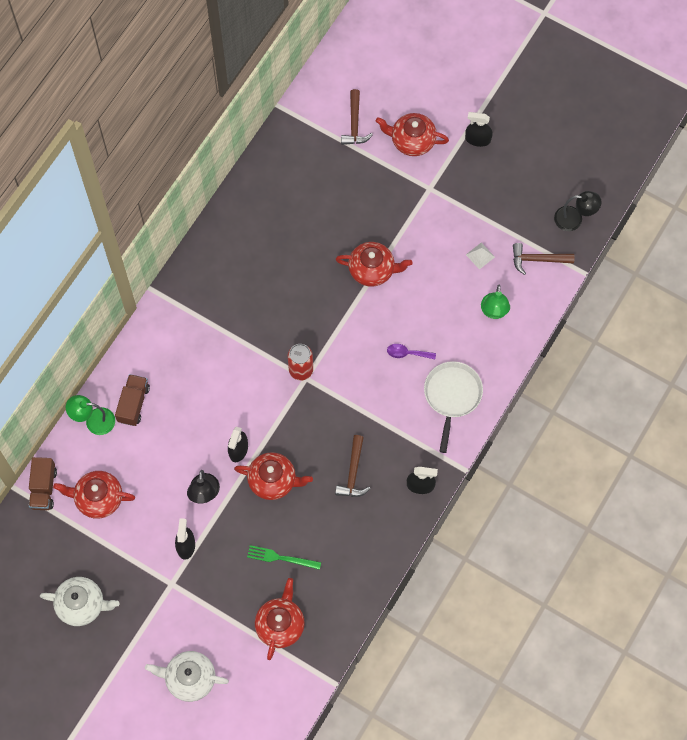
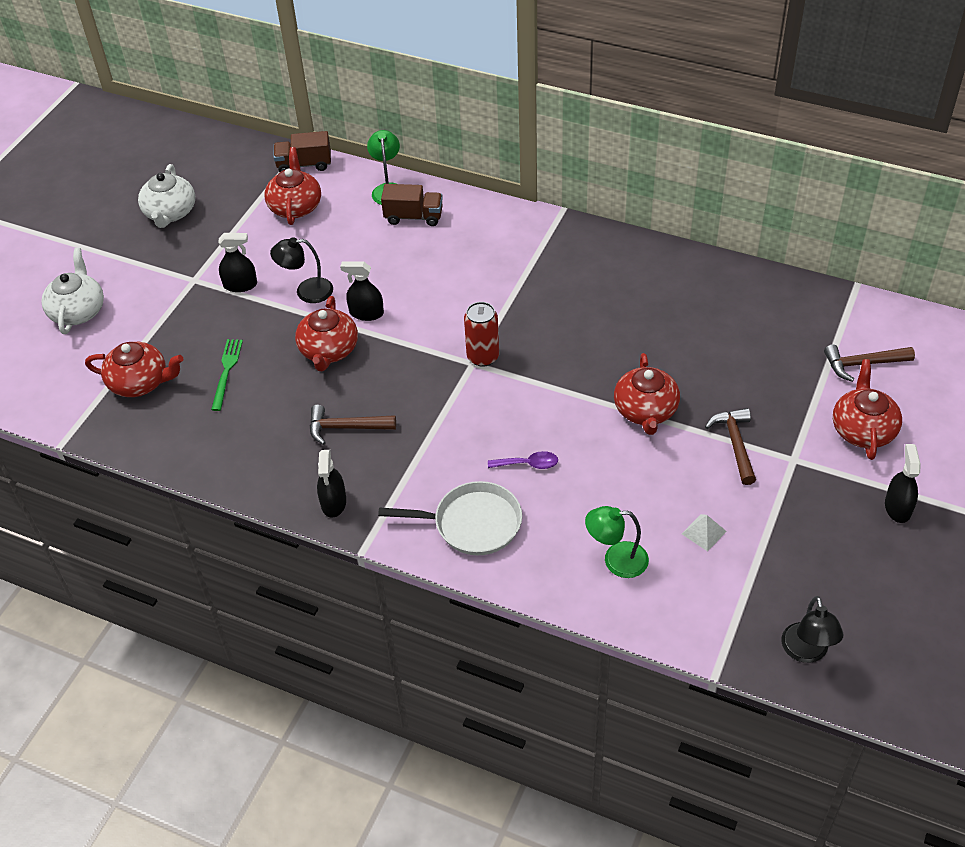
camera: 85 degrees right, 20 degrees down
(407, 353) = (528, 464): purple spoon -> purple spoon turned 90 degrees clockwise
(537, 259) = (719, 608): brown hammer -> brown hammer (735, 444)

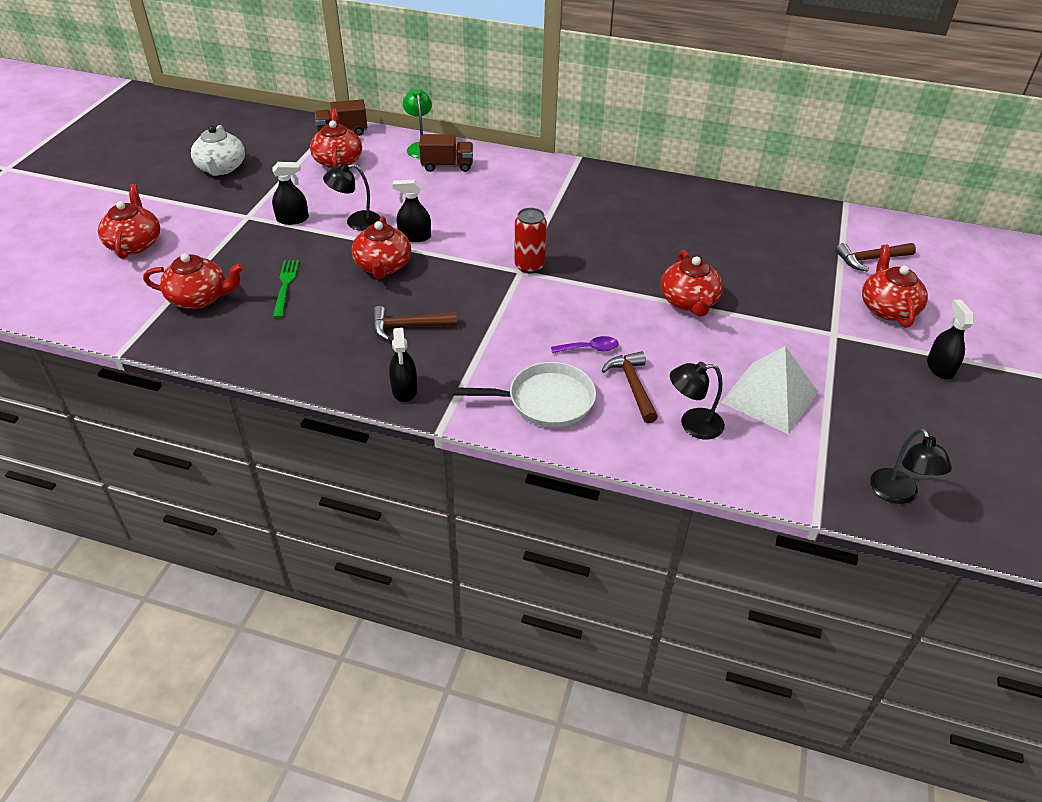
camera: 10 degrees left, 5 degrees down
(78, 311) = (135, 243): white teapot -> red teapot
(616, 560) = (692, 424): green lamp -> black lamp
(704, 532) = (769, 397): white pyramid -> white pyramid, size x2.33
(735, 444) = (778, 324): brown hammer -> brown hammer (633, 386)

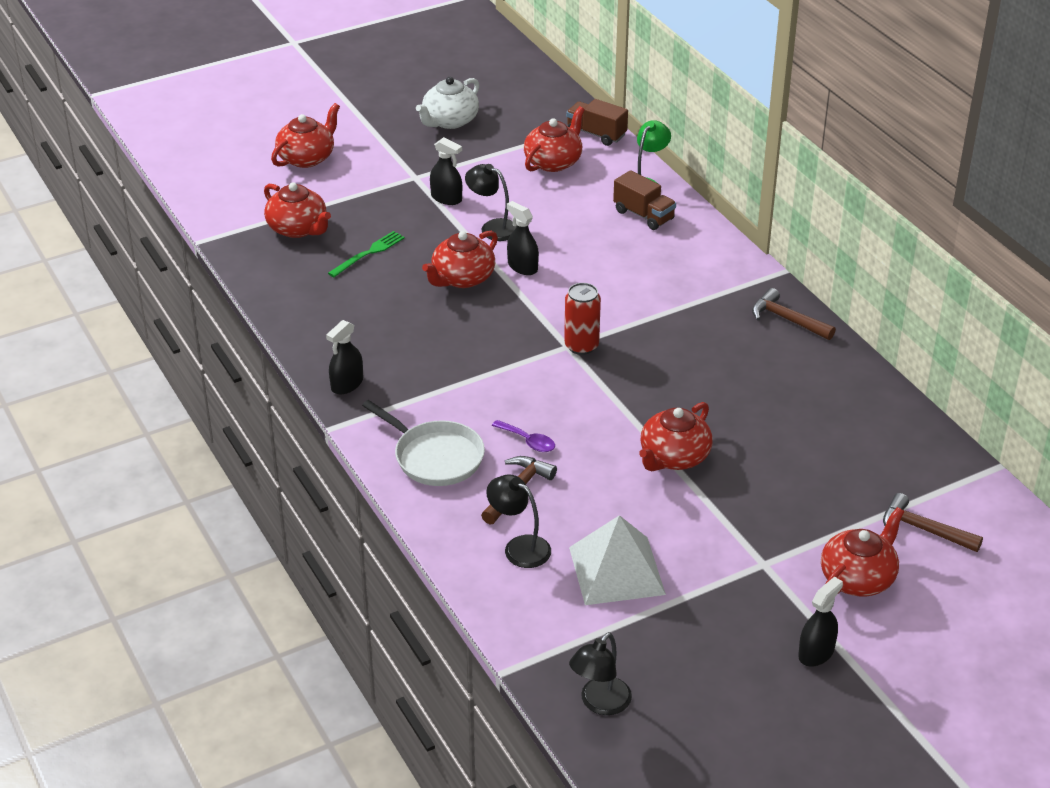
camera: 45 degrees right, 5 degrees down
(408, 326) = (414, 338): brown hammer -> brown hammer (787, 319)

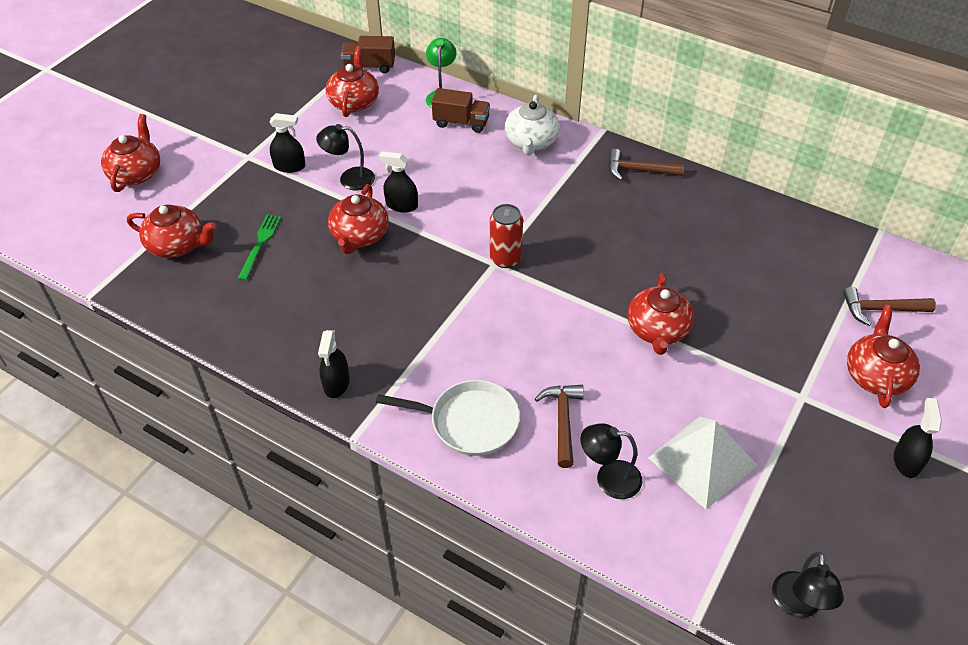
camera: 30 degrees left, 10 degrees up
(449, 121) = (239, 95): white teapot -> white teapot (531, 142)
(528, 441) = (534, 369): purple spoon -> none

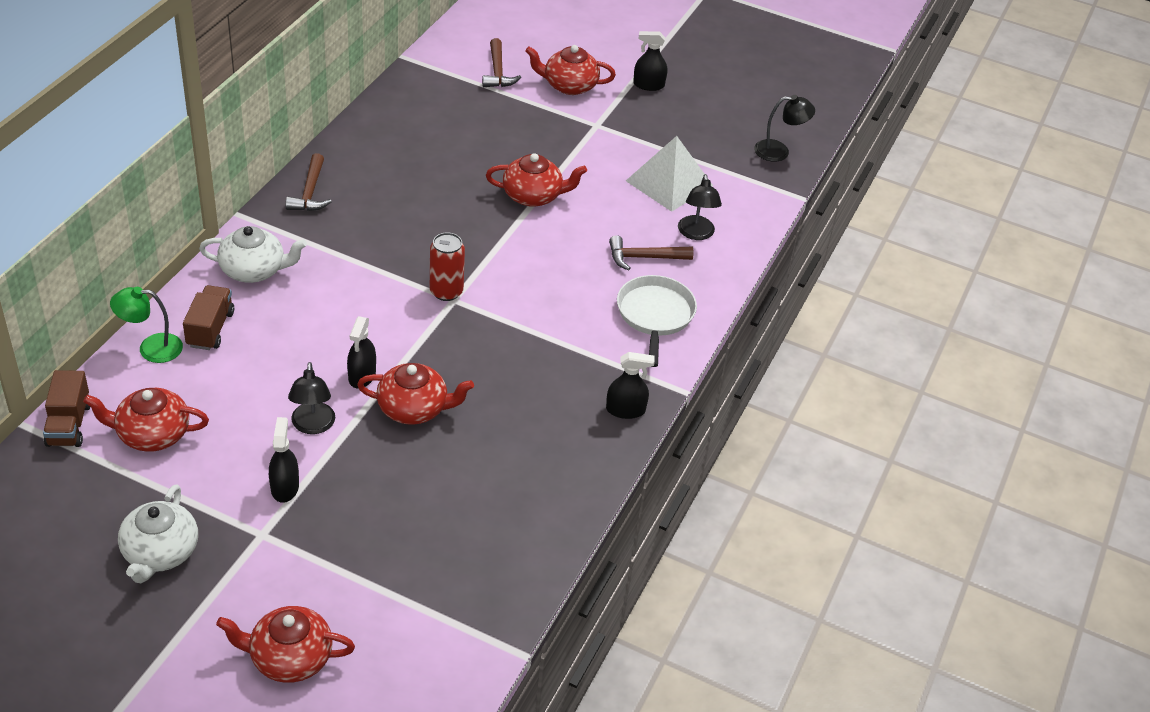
camera: 100 degrees left, 5 degrees down
(177, 245) = (433, 580): red teapot -> none
(244, 112) = (160, 553): none -> white teapot
(260, 244) = (430, 498): green fork -> none

